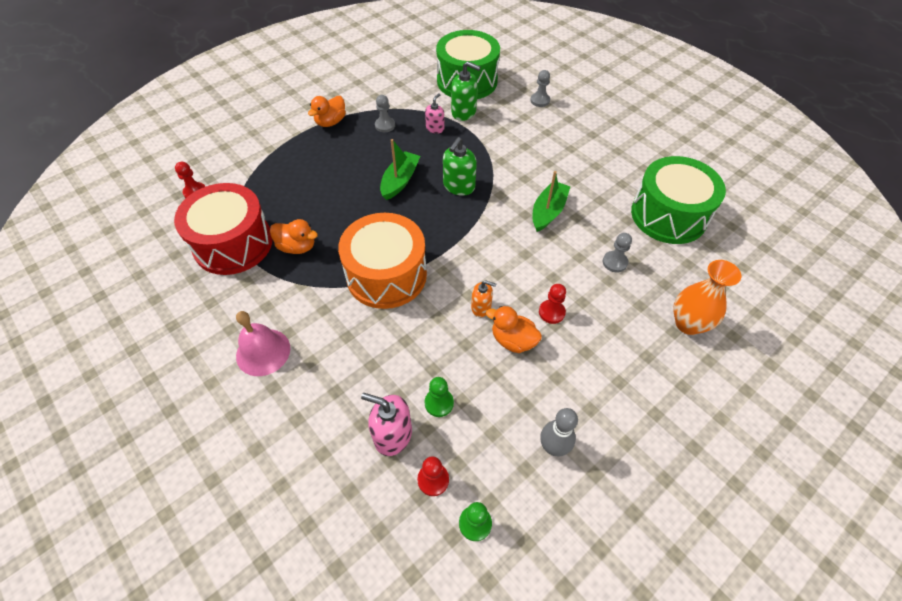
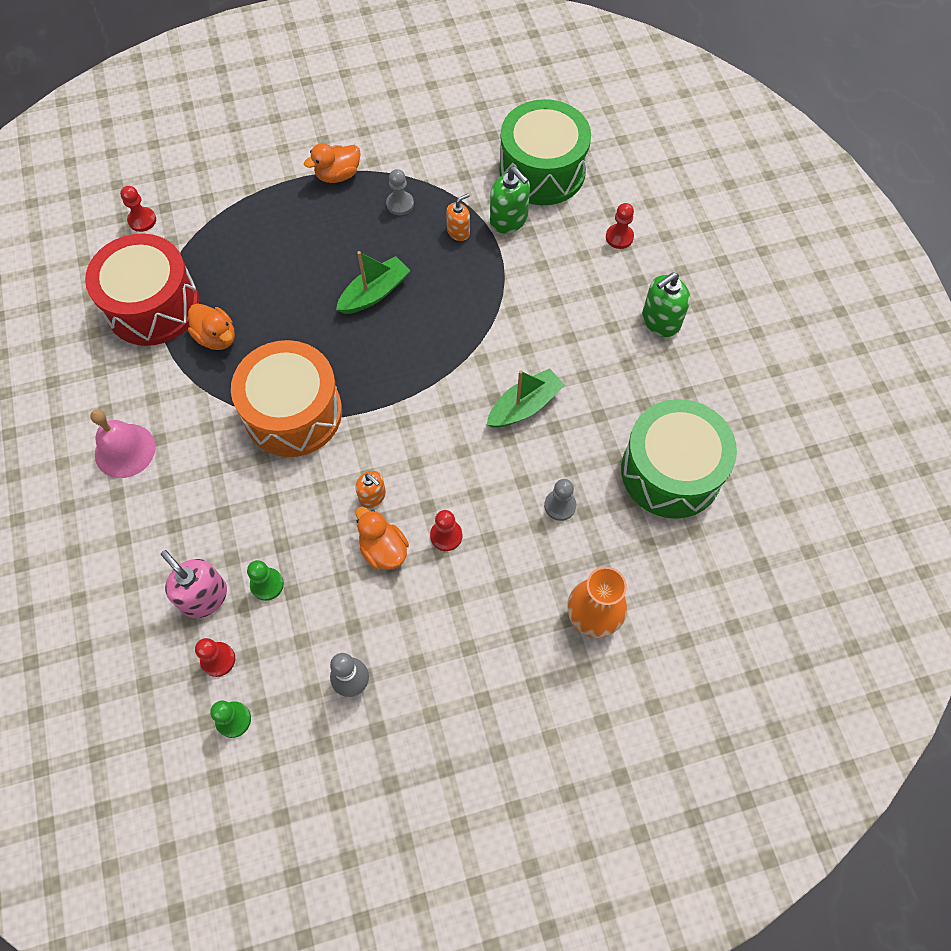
camera: 25 degrees right, 10 degrees up
(435, 128) = (458, 231): pink soap dispenser -> orange soap dispenser
(459, 186) = (439, 328): green soap dispenser -> green soap dispenser (660, 321)
(540, 100) = (619, 237): grey pawn -> red pawn

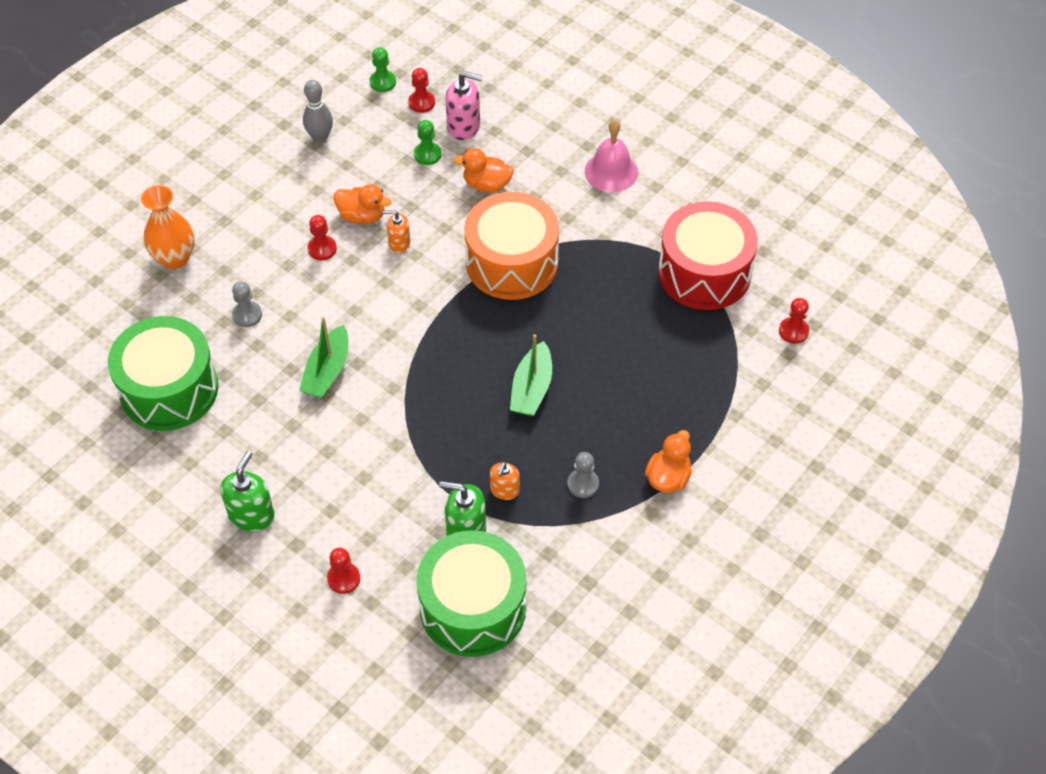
camera: 145 degrees right, 10 degrees down
(216, 337) = (627, 279): orange duck -> orange duck (486, 185)

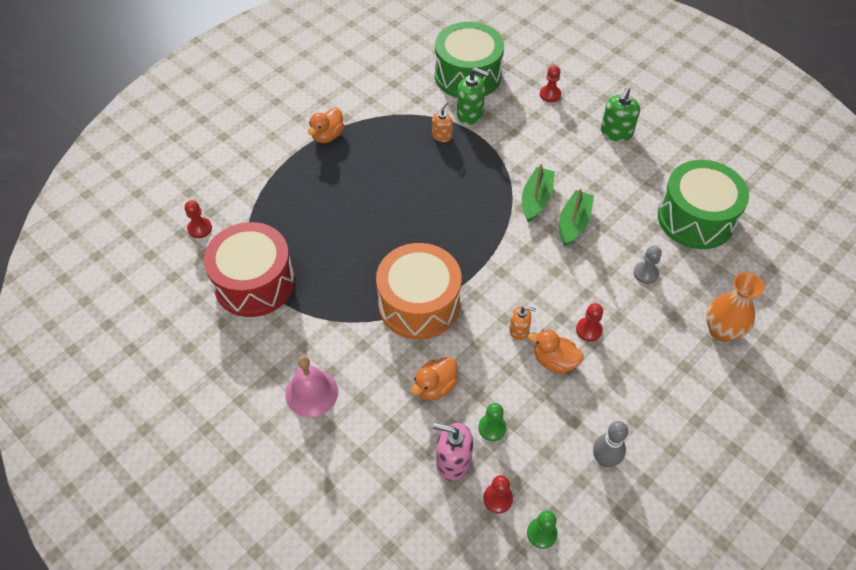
camera: 175 degrees left, 0 degrees up
(486, 185) = (435, 387): orange duck -> orange duck turned 120 degrees clockwise
(531, 388) = (415, 200): green boat -> green boat (536, 199)
(583, 484) = (387, 136): grey pawn -> none

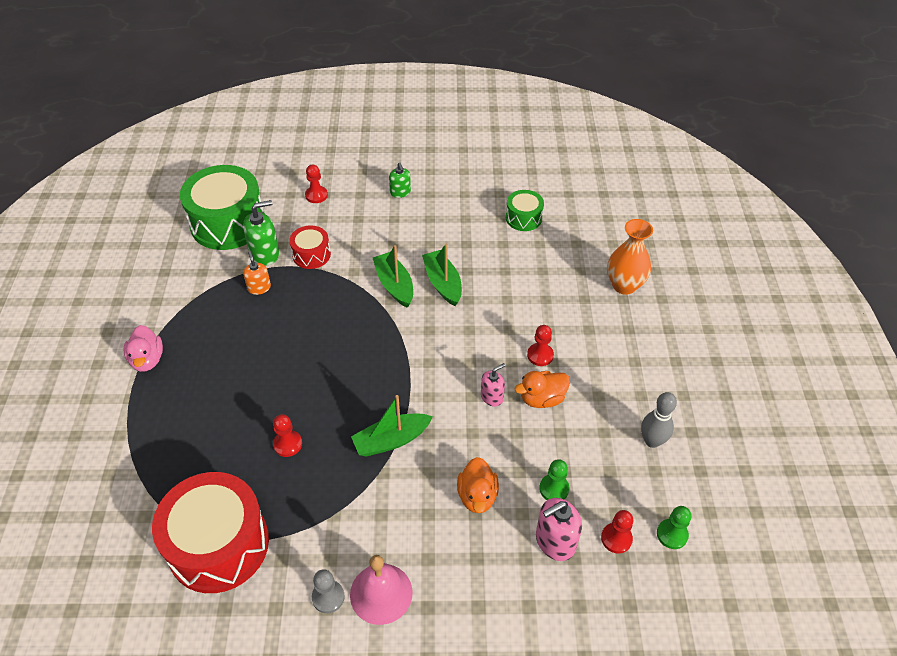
camera: 45 degrees left, 5 degrees down
(200, 228) = (102, 541): red pawn -> red pawn (287, 444)
(327, 136) = (147, 360): orange duck -> pink duck
(419, 304) = (391, 440): orange drum -> green boat
(500, 136) = (311, 255): none -> red drum
(519, 330) = (492, 397): orange soap dispenser -> pink soap dispenser
(616, 133) = (400, 192): green soap dispenser -> green soap dispenser, size x0.63
(645, 273) = (533, 282): grey pawn -> grey pawn (328, 597)
(695, 218) = (523, 218): green drum -> green drum, size x0.50

